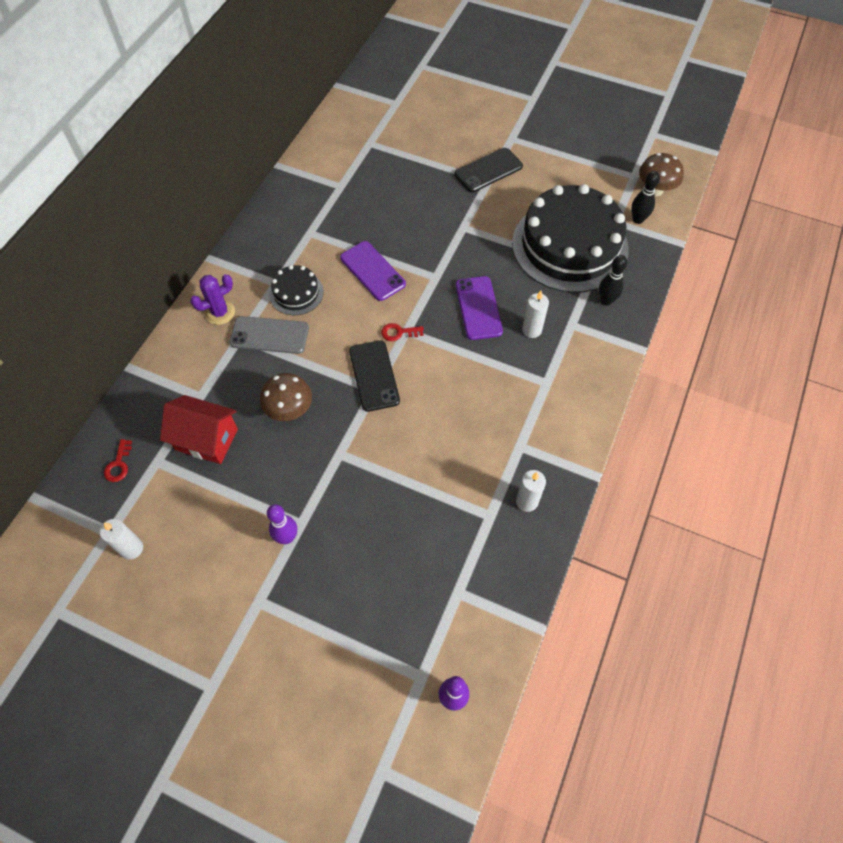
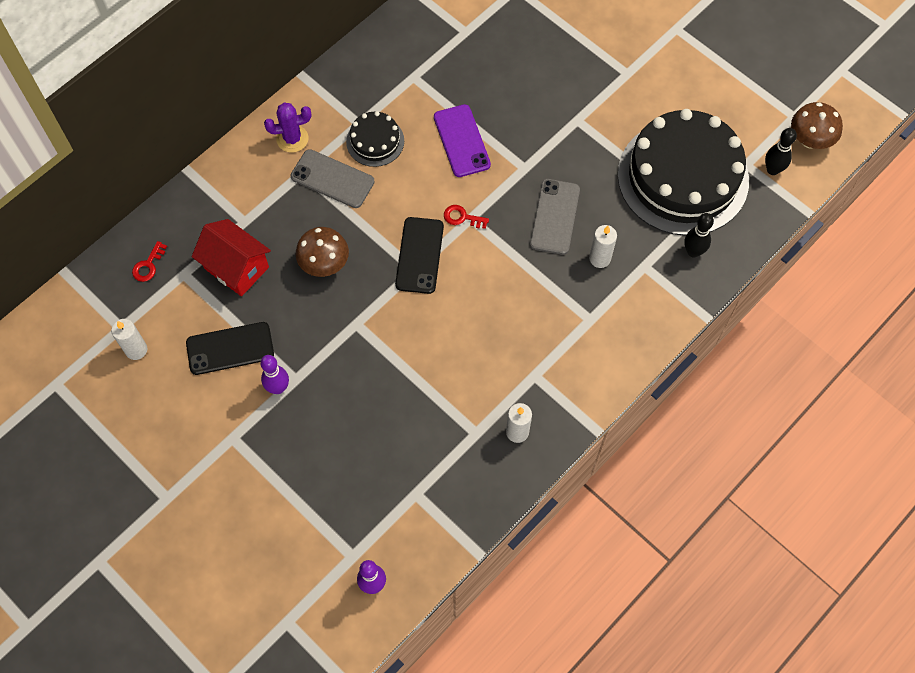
camera: 20 degrees right, 5 degrees up
(478, 308) = (555, 217): purple phone -> grey phone
(488, 170) = (633, 60): black phone -> black phone (230, 348)

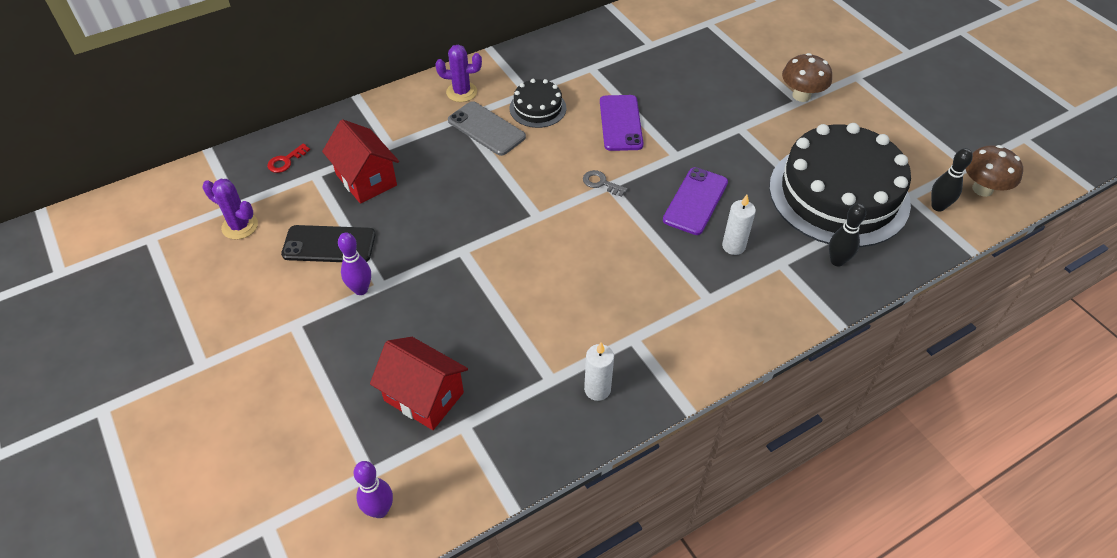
camera: 15 degrees right, 15 degrees down
(136, 350) = (240, 226): white candle -> purple cactus
(324, 264) = (451, 194): brown mushroom -> brown mushroom (801, 95)
(373, 476) = (424, 396): none -> red house
(419, 255) = (547, 206): black phone -> none
(462, 217) = (601, 183): red key -> grey key
(555, 217) = (695, 201): grey phone -> purple phone

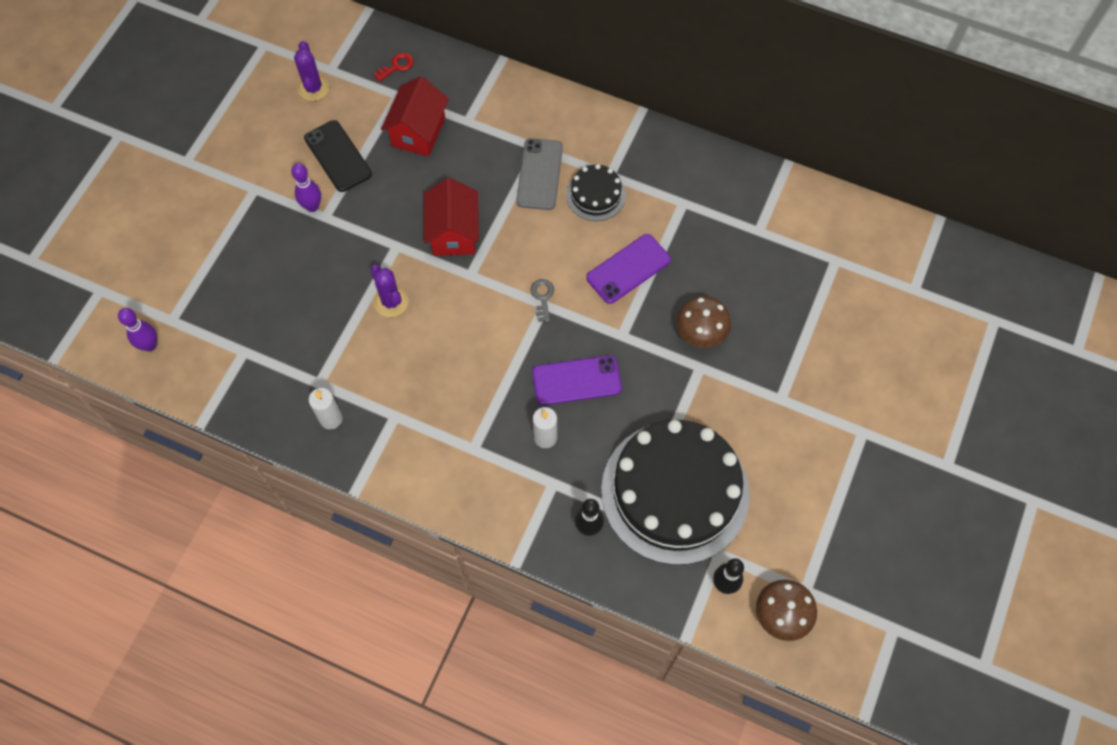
camera: 55 degrees right, 15 degrees up
(286, 161) = (396, 66): red key -> red key turned 135 degrees clockwise
(424, 396) = (250, 311): red house -> red house (454, 233)
(461, 92) = (569, 127): purple cactus -> purple cactus (391, 302)
(801, 95) = (790, 396): brown mushroom -> brown mushroom (700, 334)

